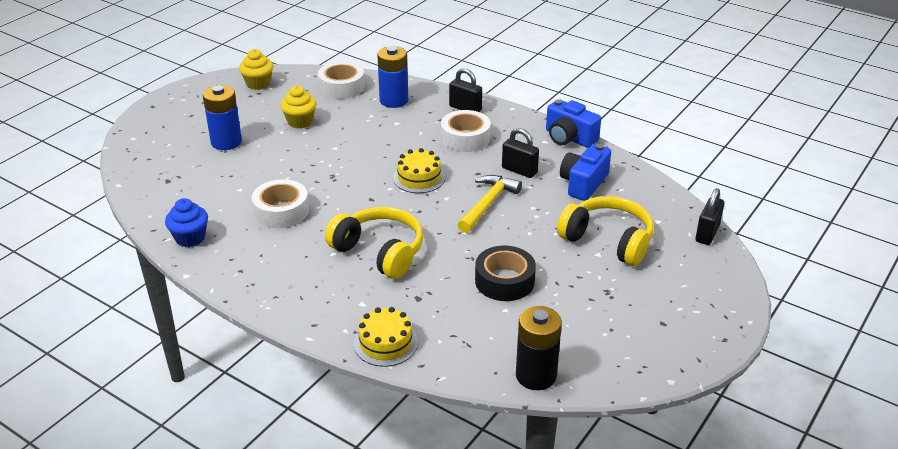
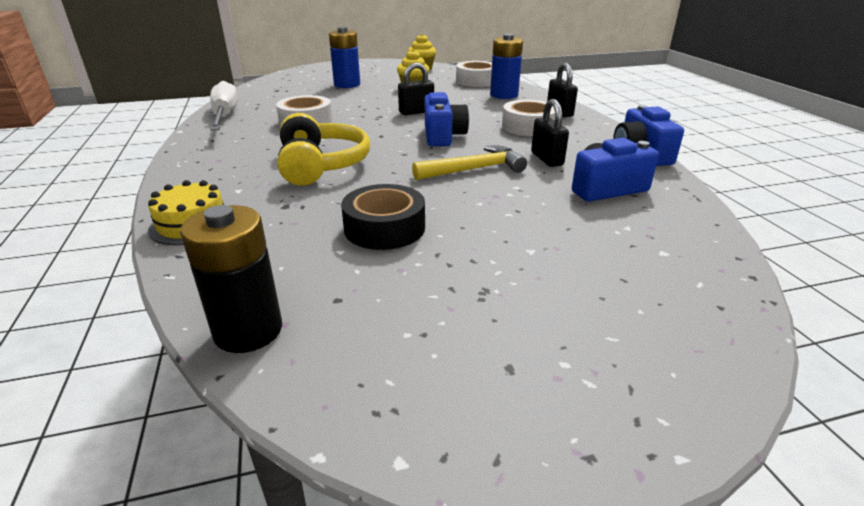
camera: 40 degrees right, 5 degrees down
(190, 238) = (225, 116): blue cupcake -> white screwdriver
(419, 178) = (443, 136): yellow cake -> blue camera
(608, 240) = (563, 243): yellow headphones -> none
(707, 234) = (732, 295): black padlock -> black padlock (416, 112)

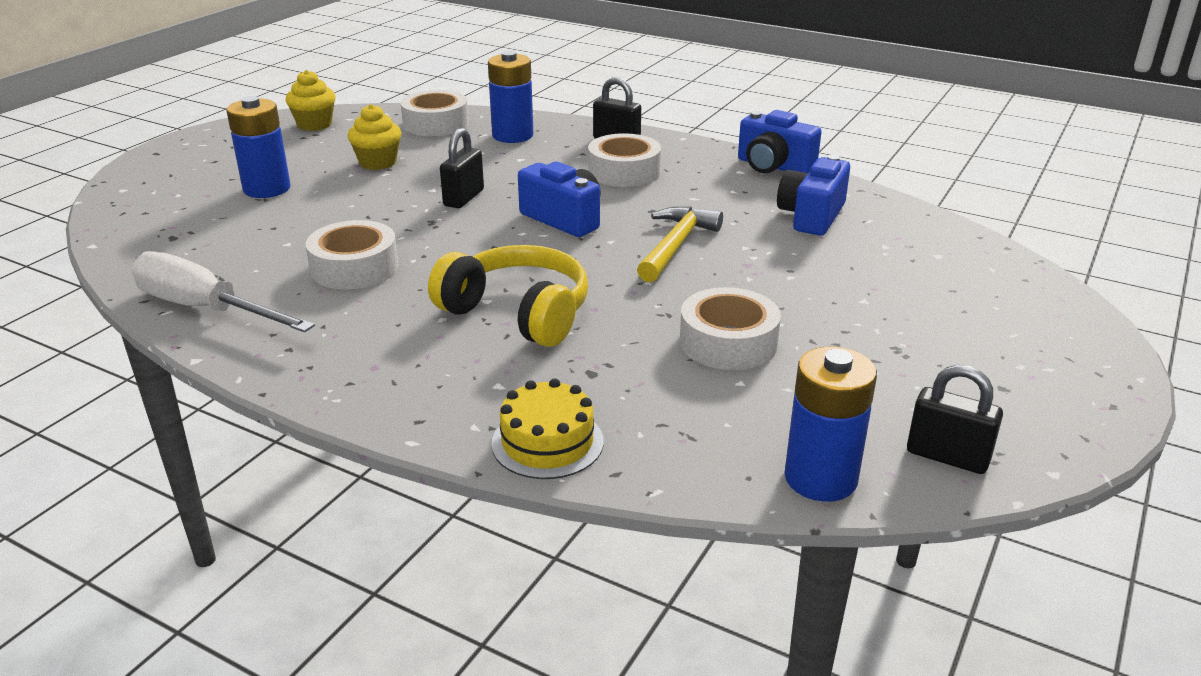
camera: 45 degrees left, 0 degrees up
(248, 331) = (820, 478): black battery -> blue battery
(384, 228) = (728, 342): black tape -> white tape
(547, 159) = (712, 205): black padlock -> black padlock (947, 457)

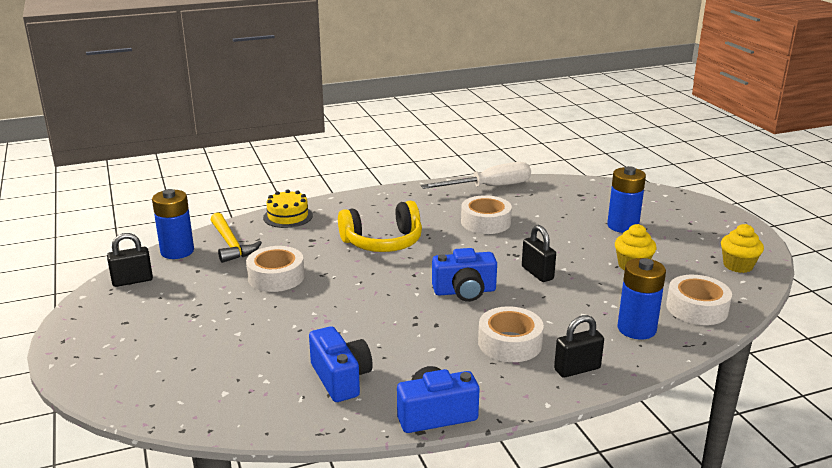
camera: 130 degrees right, 5 degrees down
(675, 245) = (381, 309): yellow hammer -> yellow hammer (231, 244)

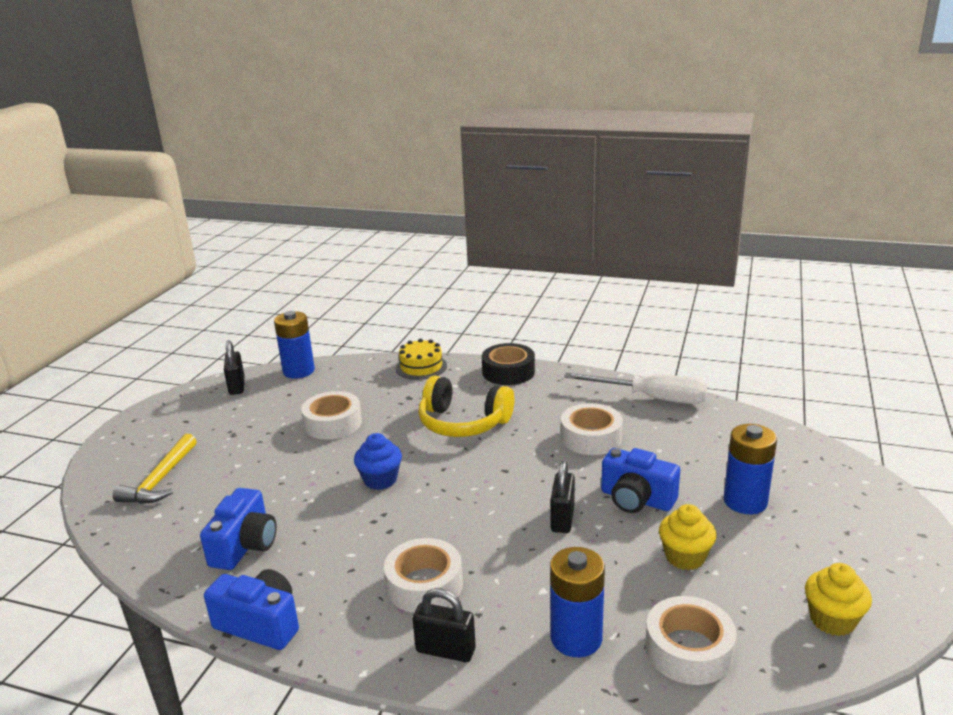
camera: 40 degrees right, 0 degrees up
(132, 281) = (237, 386): black padlock -> black padlock turned 60 degrees clockwise
(231, 244) = (343, 379): yellow hammer -> yellow hammer (160, 480)
(365, 200) = (508, 372): none -> black tape
(378, 298) = (380, 480): none -> blue cupcake
(464, 291) = (462, 507): blue camera -> blue camera (636, 499)

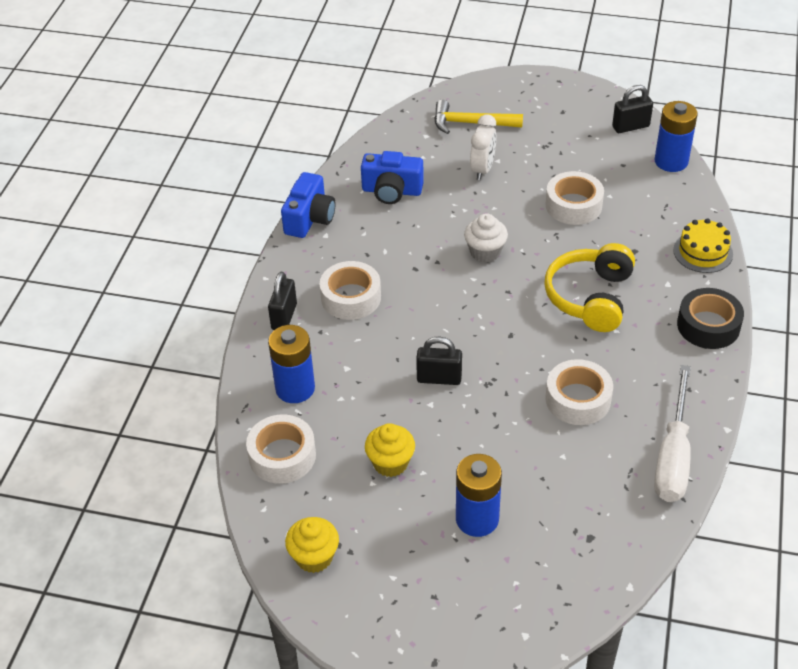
camera: 85 degrees right, 20 degrees up
(246, 475) = (482, 169): none -> white clock
(380, 480) = (485, 252): blue cupcake -> white cupcake
(636, 499) = (472, 432): blue camera -> none

